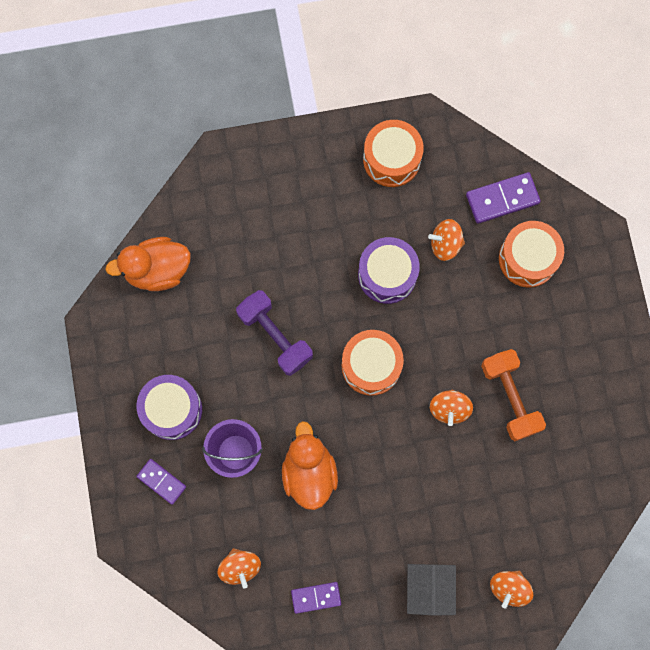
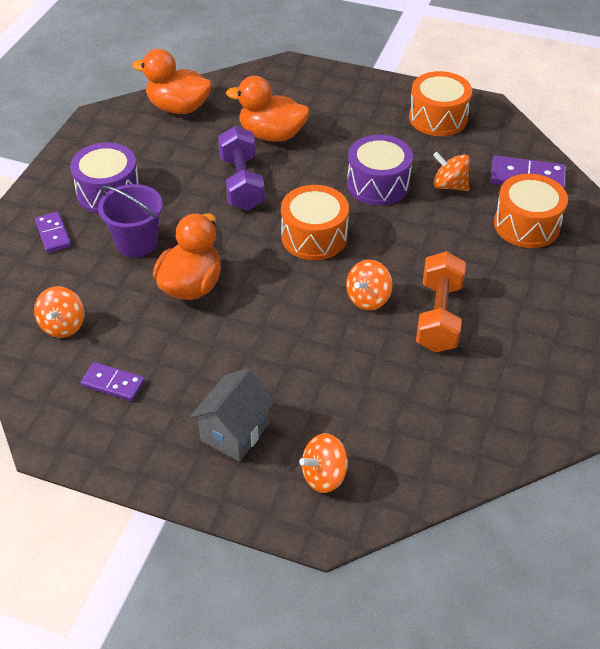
camera: 30 degrees right, 30 degrees down
(263, 261) = (272, 135): none -> orange duck

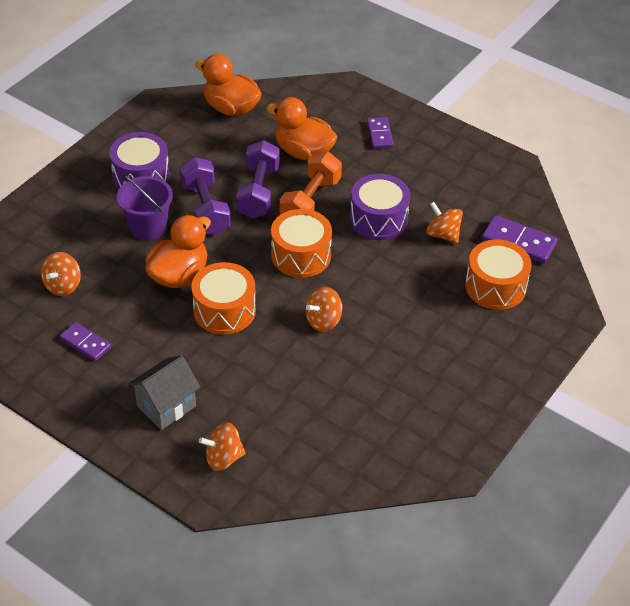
camera: 15 degrees right, 0 degrees up
(53, 234) = (82, 204): purple domino -> purple domino (380, 134)
(192, 211) = (205, 209): none -> purple dumbbell
(438, 118) = (463, 166): orange drum -> orange drum (224, 310)
(438, 316) = (377, 350): orange dumbbell -> orange dumbbell (310, 201)

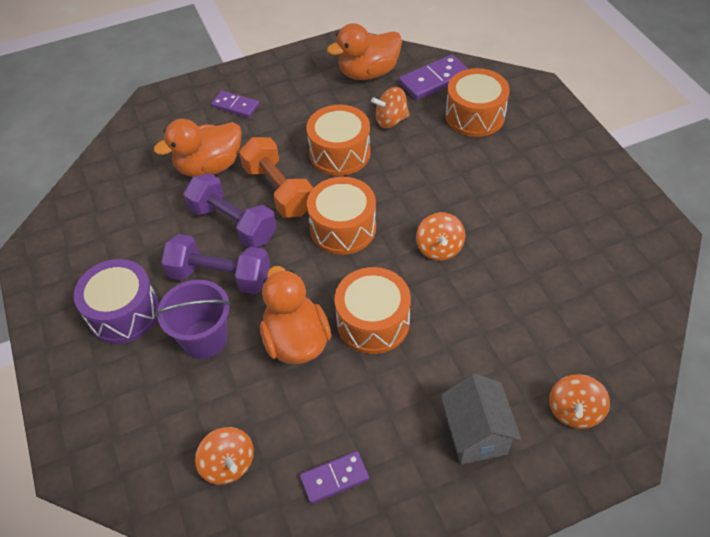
camera: 55 degrees left, 5 degrees up
(231, 108) = (98, 194): orange duck -> orange duck (368, 73)
(378, 219) = (340, 153): purple drum -> orange drum

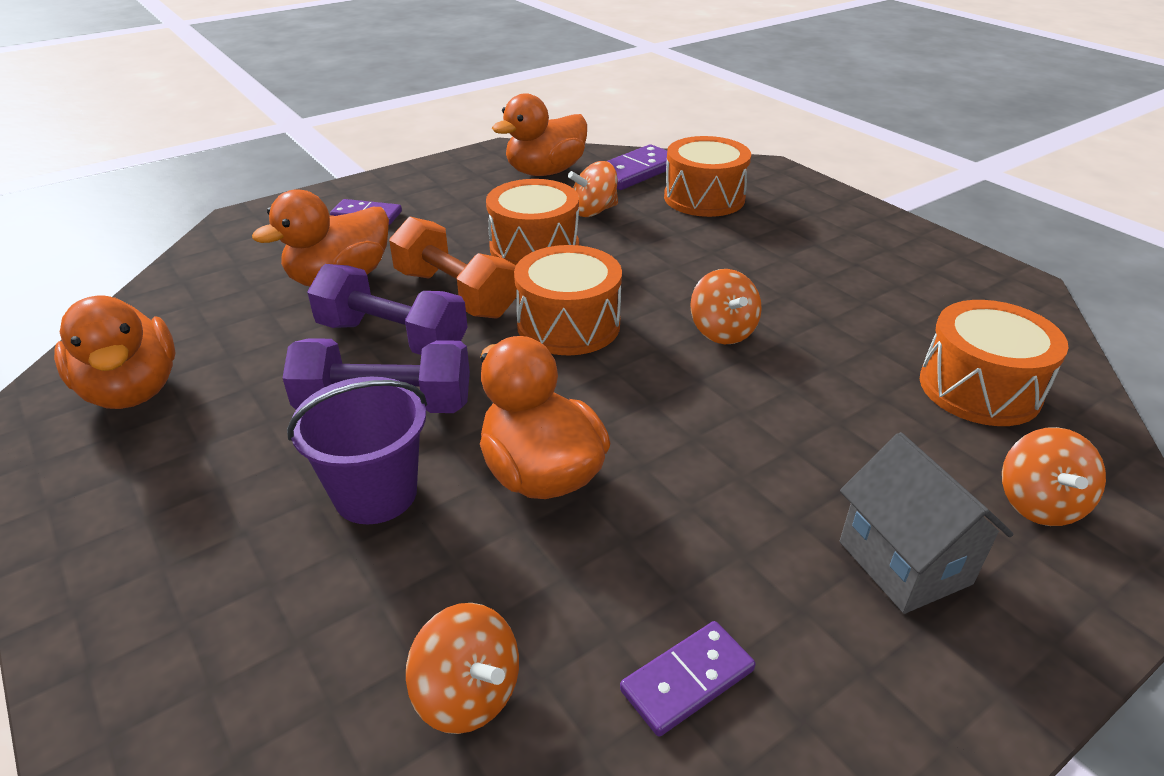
camera: 15 degrees left, 15 degrees down
(83, 243) = (132, 390): none -> orange duck
(124, 313) = (216, 476): purple drum -> none
(373, 322) = (661, 431): orange drum -> orange drum (979, 388)

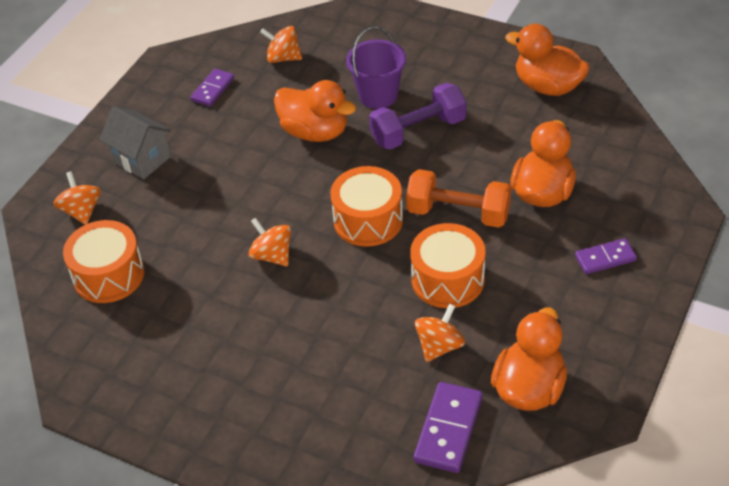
camera: 155 degrees right, 10 degrees up
(392, 338) = (459, 167): purple dumbbell -> none
(704, 198) = (360, 411): orange drum -> none

